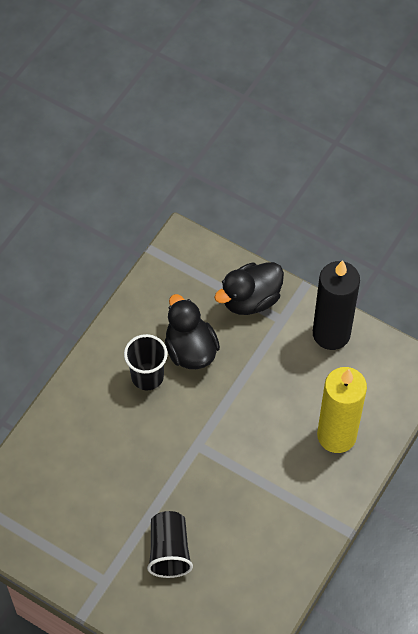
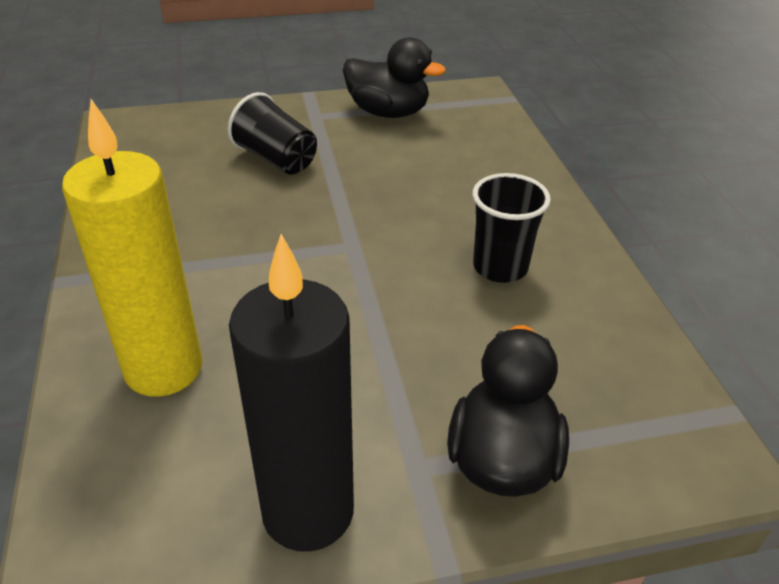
camera: 135 degrees right, 20 degrees down
(190, 350) = (492, 328): black duck -> black duck (388, 112)

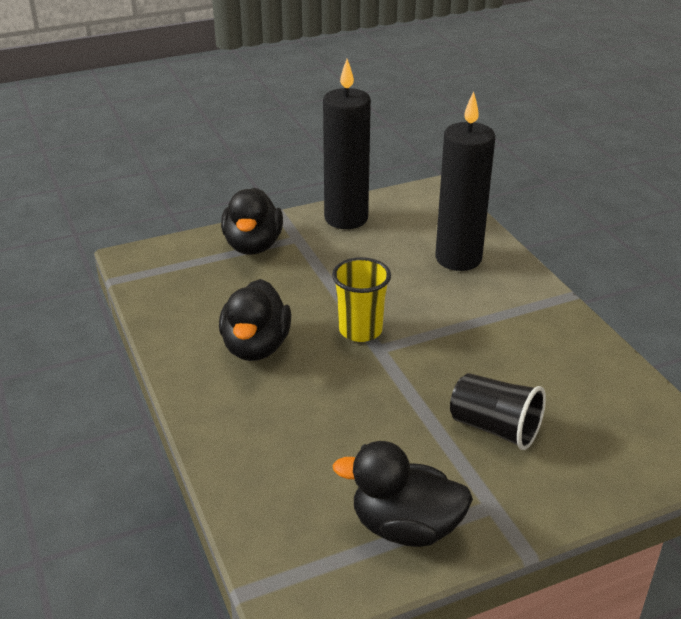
camera: 170 degrees right, 5 degrees down
(163, 369) = (458, 258): yellow candle -> black candle
(365, 270) = (360, 330): none -> yellow cup
(500, 267) = (256, 347): black cup -> black duck

